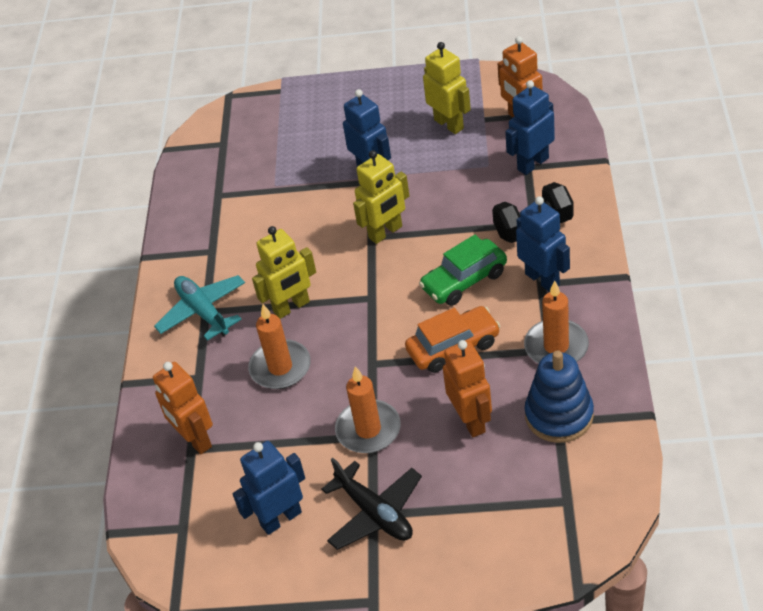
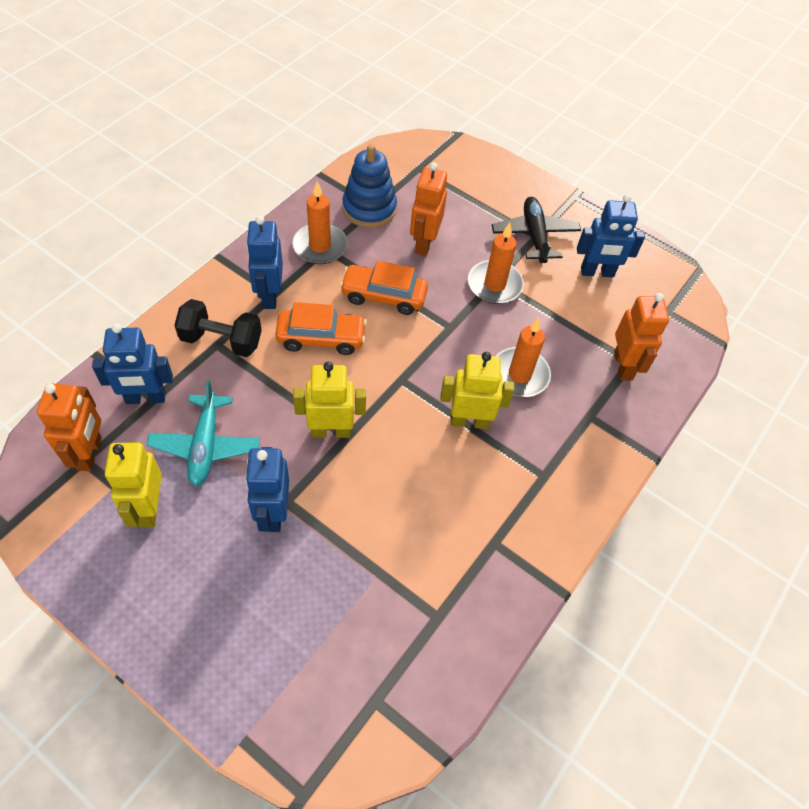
camera: 155 degrees left, 10 degrees up
(203, 312) = (547, 477): turquoise plane -> turquoise plane (205, 445)
(464, 281) = (321, 338): green car -> orange car

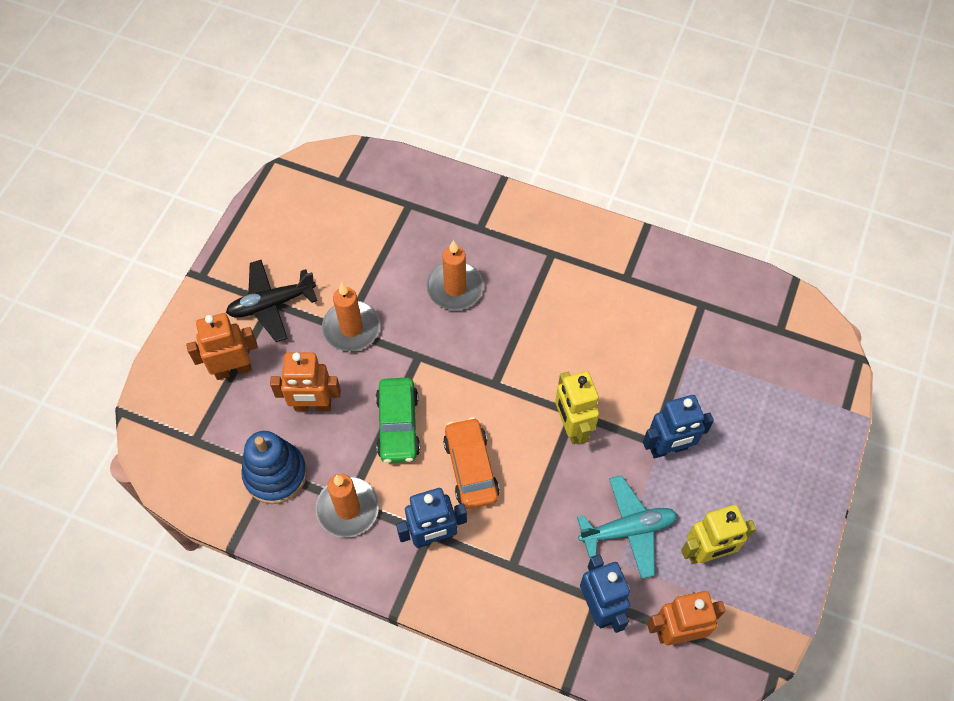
camera: 100 degrees left, 5 degrees up
(221, 340) = (506, 562): black dumbbell -> none
(383, 296) = (398, 425): orange car -> green car
(469, 421) = (519, 318): yellow robot -> none
(597, 272) = (307, 243): blue robot -> none
(623, 366) = (416, 209): orange robot -> orange robot (233, 369)

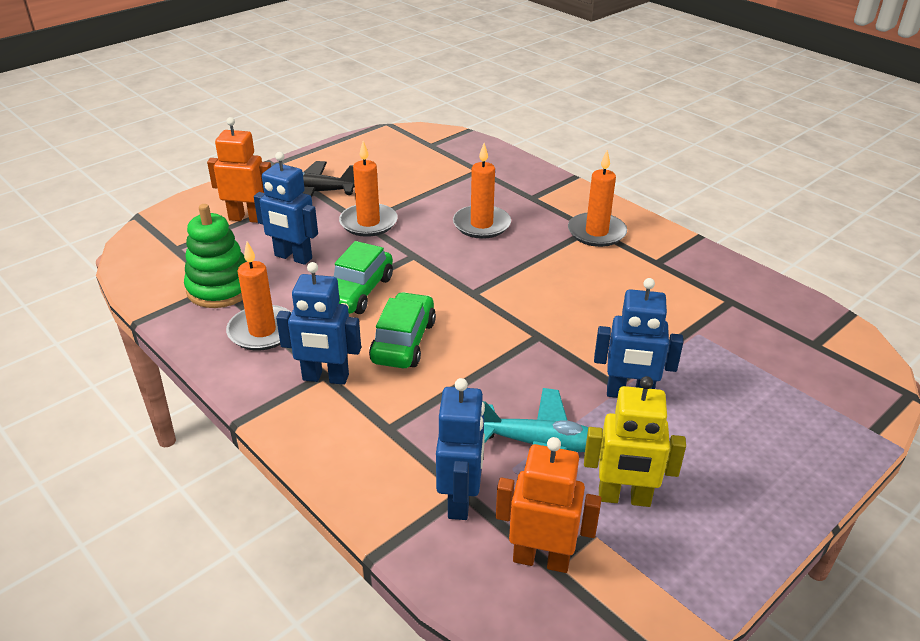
camera: 25 degrees right, 25 degrees down
(275, 474) = (220, 288): blue stacking toy -> green stacking toy
(313, 405) = (293, 257): orange robot -> blue robot
(470, 468) = (403, 341): orange car -> green car
(559, 257) = (596, 232): none -> orange candle
(572, 427) = (530, 345): yellow robot -> none

